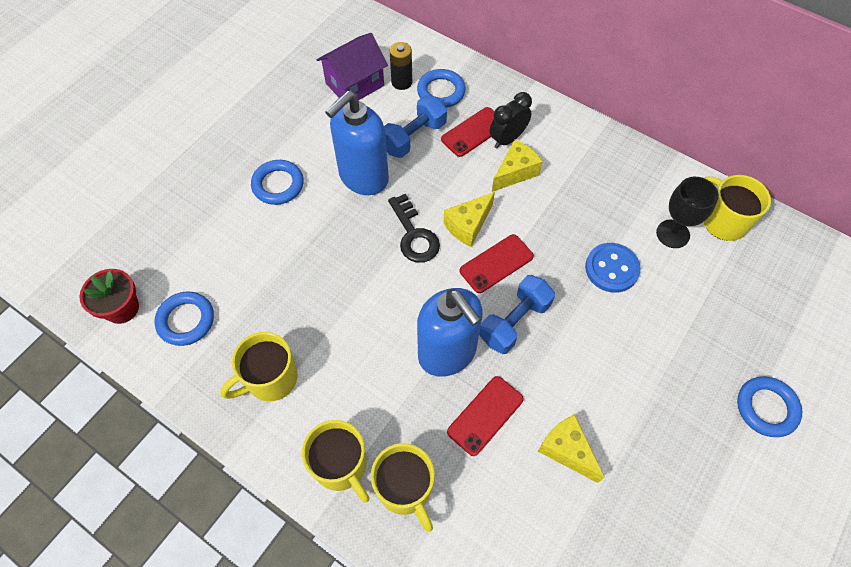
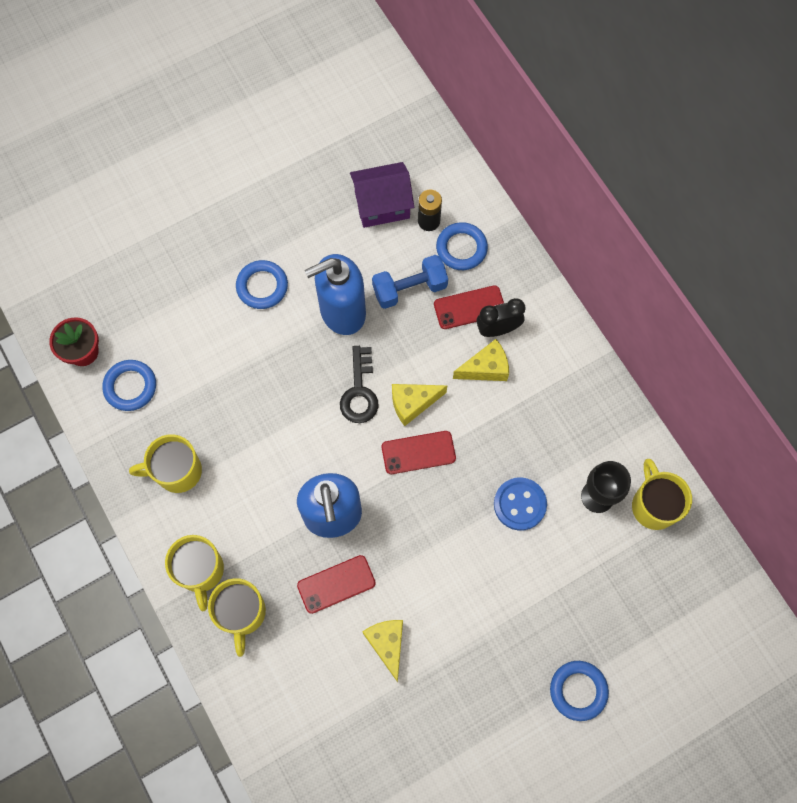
camera: 25 degrees right, 10 degrees up
(514, 322) = (405, 514): blue dumbbell -> none

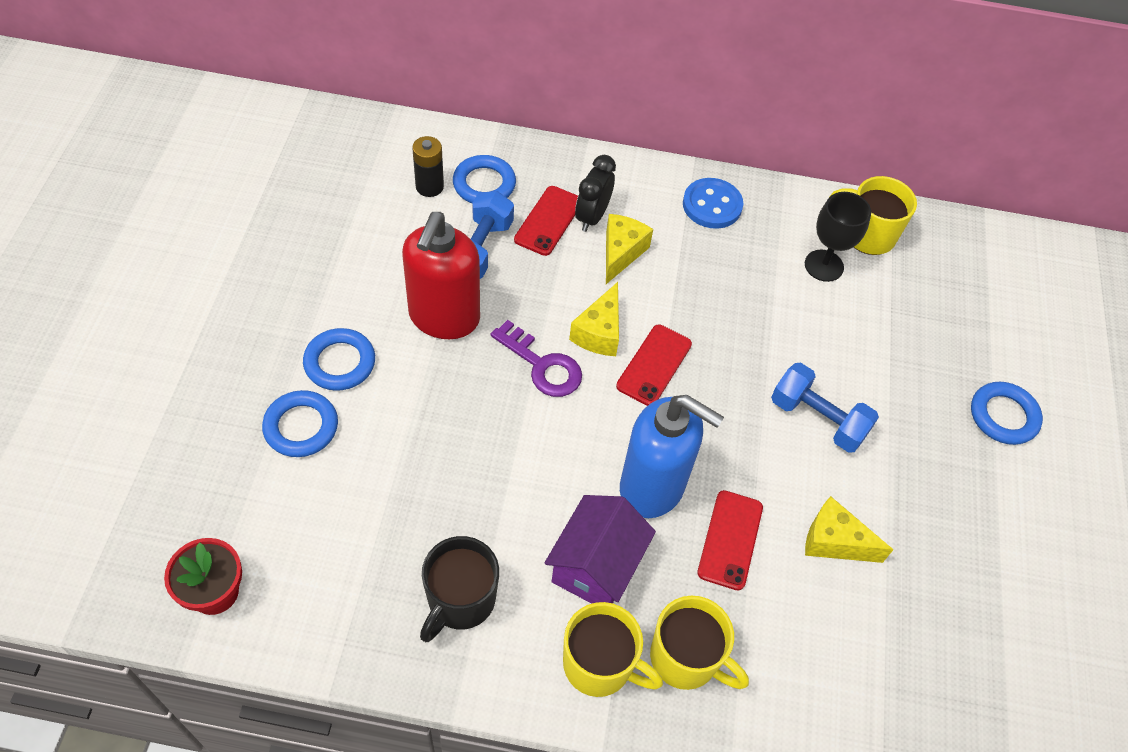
camera: 55 degrees left, 15 degrees down
(130, 387) = (311, 573): blue ring -> blue ring (301, 427)
(177, 471) = (460, 601): yellow mug -> black mug
(342, 312) = (444, 318): blue soap dispenser -> red soap dispenser
(359, 392) = (542, 366): black key -> purple key
(382, 205) = (371, 207): purple house -> purple house (596, 566)
(467, 576) = (817, 419): none -> blue dumbbell
(519, 504) = (780, 326): blue button -> blue button (712, 205)

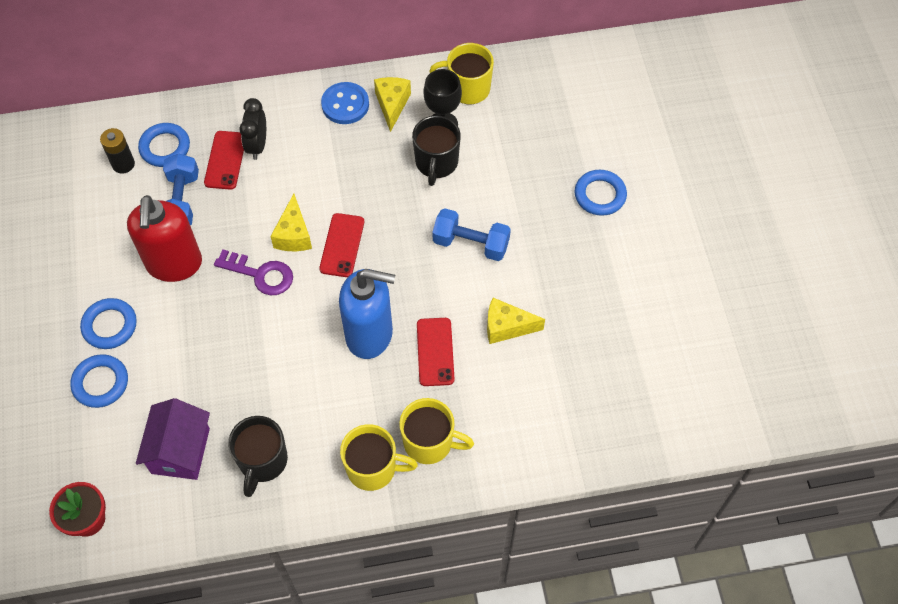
camera: 15 degrees left, 5 degrees up
(596, 566) = (348, 404): purple house -> purple house (180, 451)
(621, 253) = (289, 167): yellow cheese -> yellow cheese (392, 105)
(802, 307) = (436, 163): none -> black mug

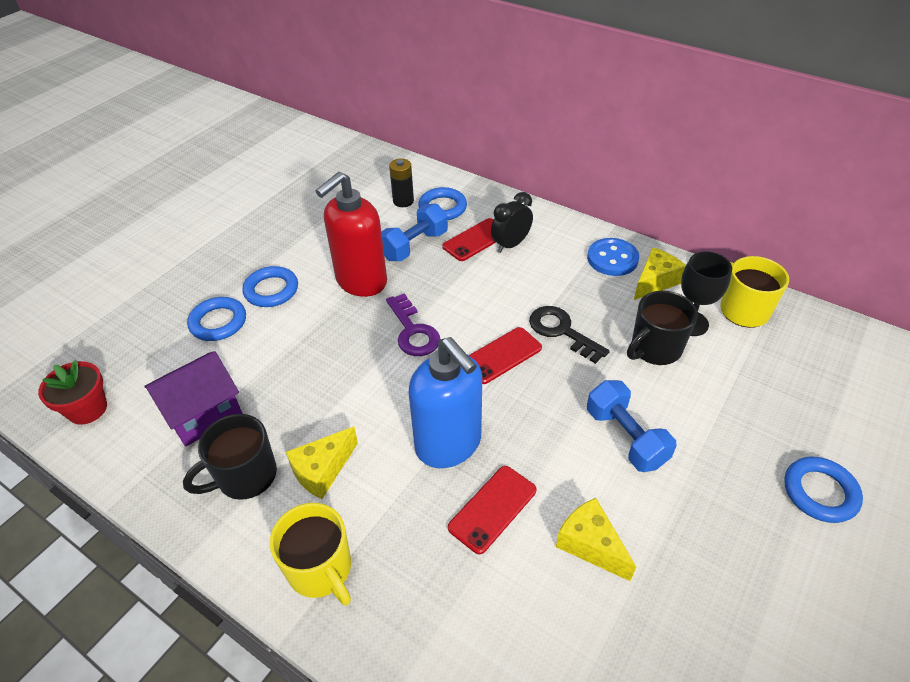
camera: 45 degrees right, 15 degrees down
(294, 235) = (471, 321): yellow cheese -> yellow cheese (322, 471)
(364, 195) = (561, 331): none -> black key
(430, 442) = (397, 594): yellow mug -> none

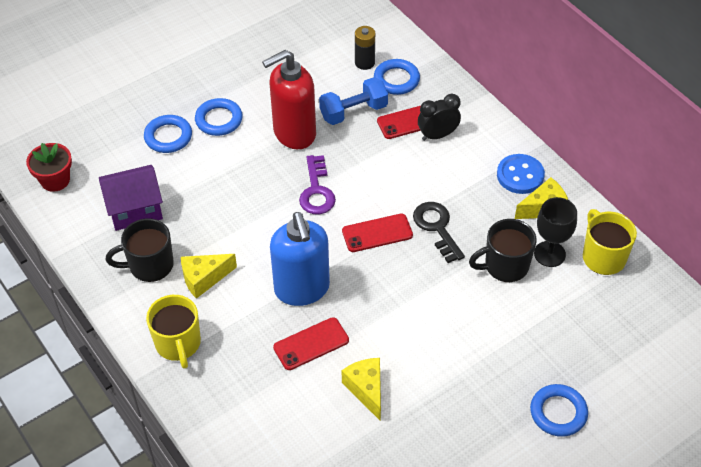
camera: 20 degrees right, 5 degrees up
(625, 437) = (436, 327): blue dumbbell -> none

